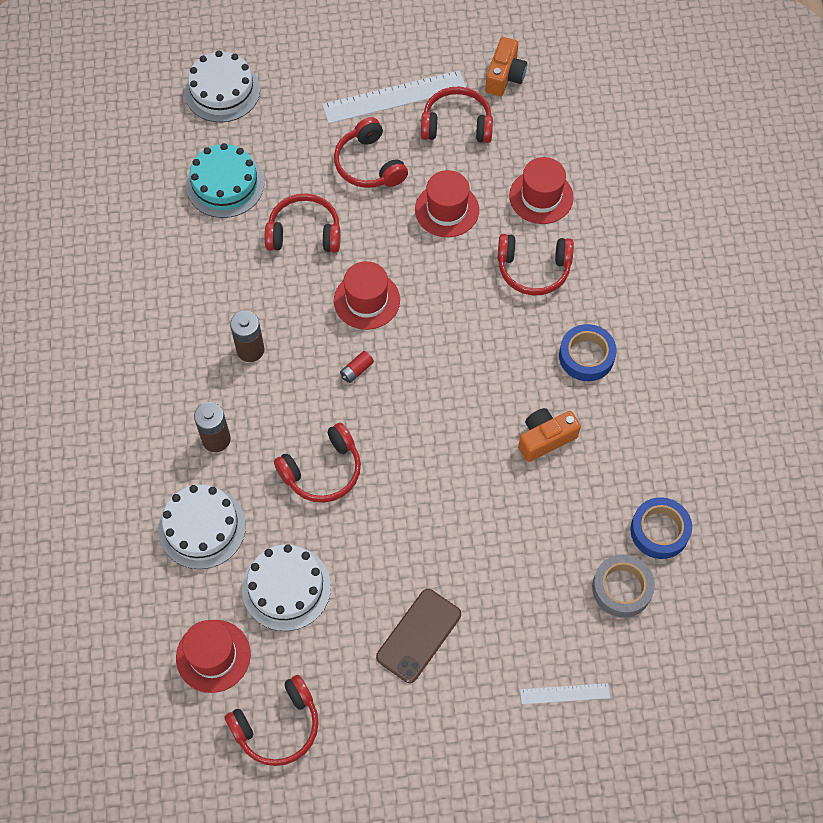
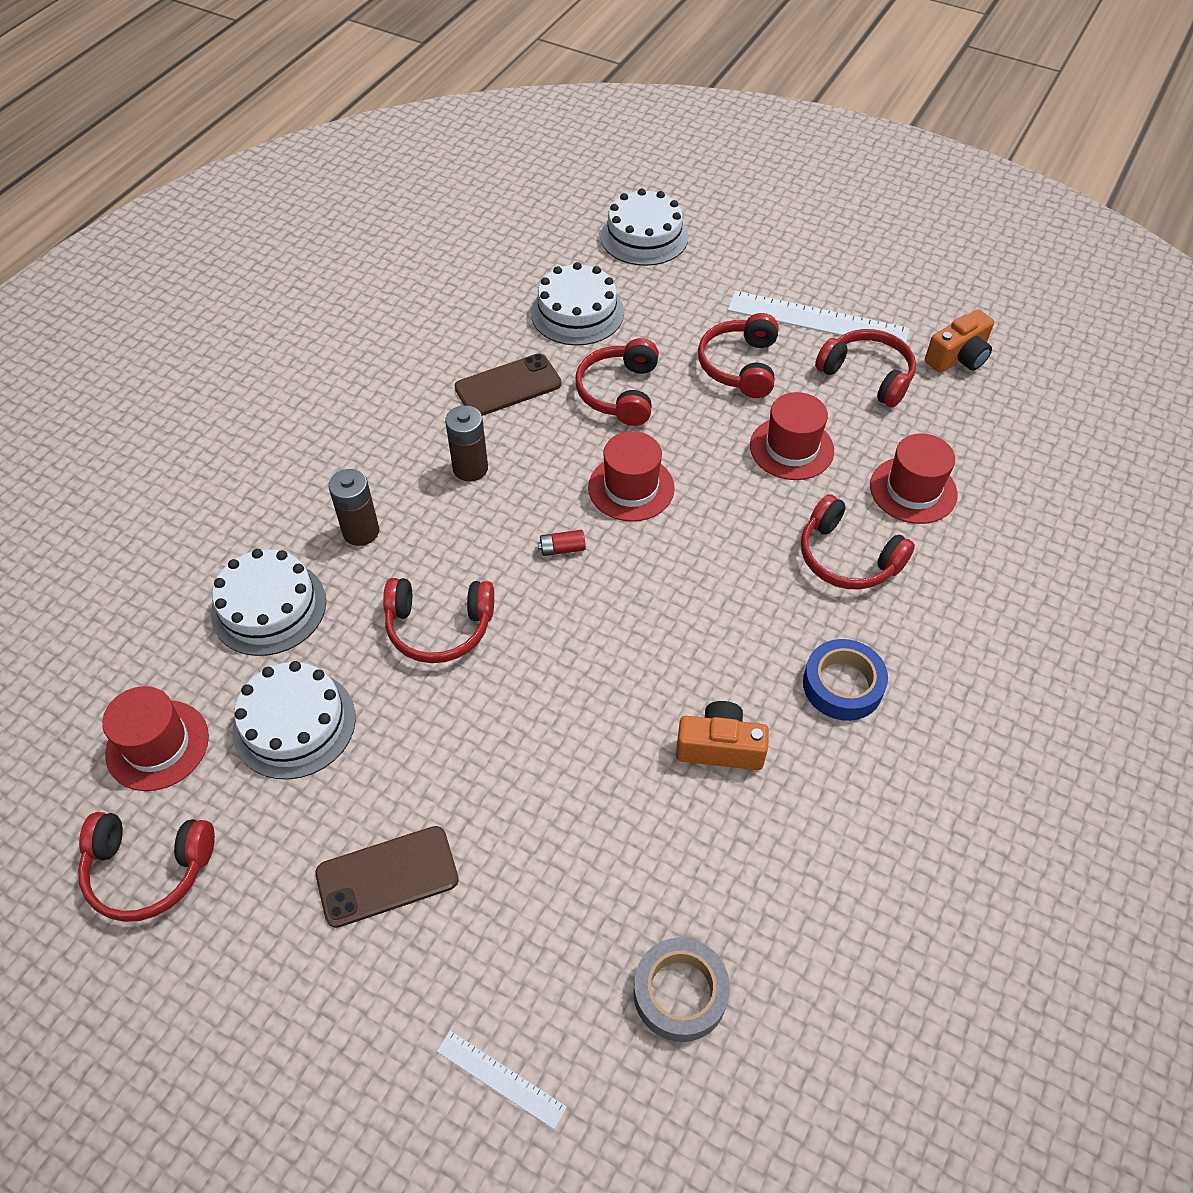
camera: 35 degrees right, 10 degrees down
(224, 272) = (508, 386): none -> brown phone
(225, 184) = (577, 313): turquoise cake -> white cake
(304, 232) = (619, 392): red headphones -> red headphones turned 120 degrees counterclockwise
(659, 531) = (785, 952): blue tape -> none

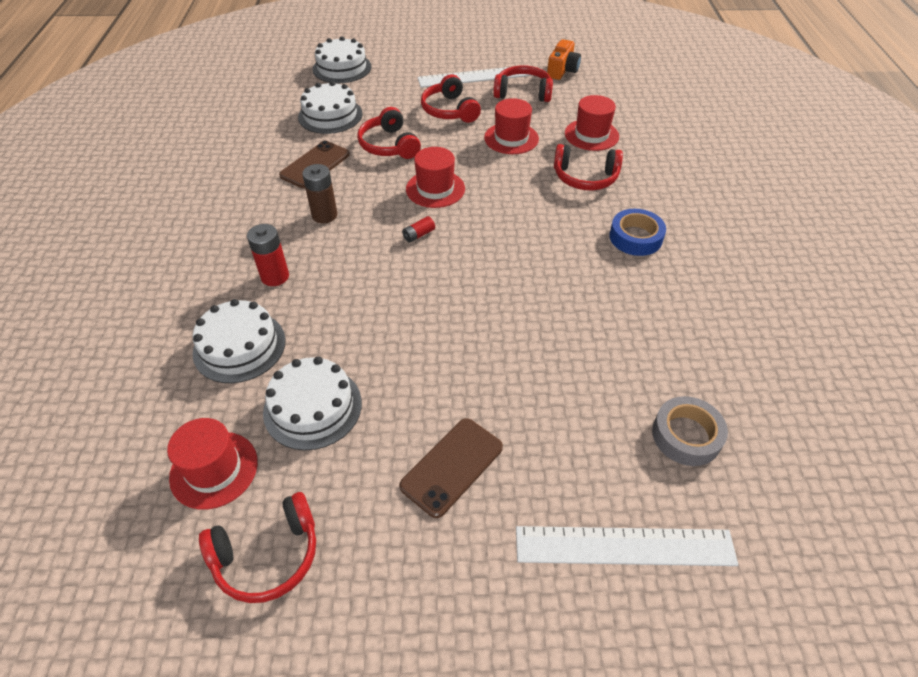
camera: 30 degrees left, 5 degrees down
(361, 532) = (275, 276): brown battery -> red battery
(439, 627) = (372, 308): red headphones -> none
(500, 1079) = (624, 546): white ruler -> white ruler, size x1.97
(720, 747) = (597, 296): orange camera -> none

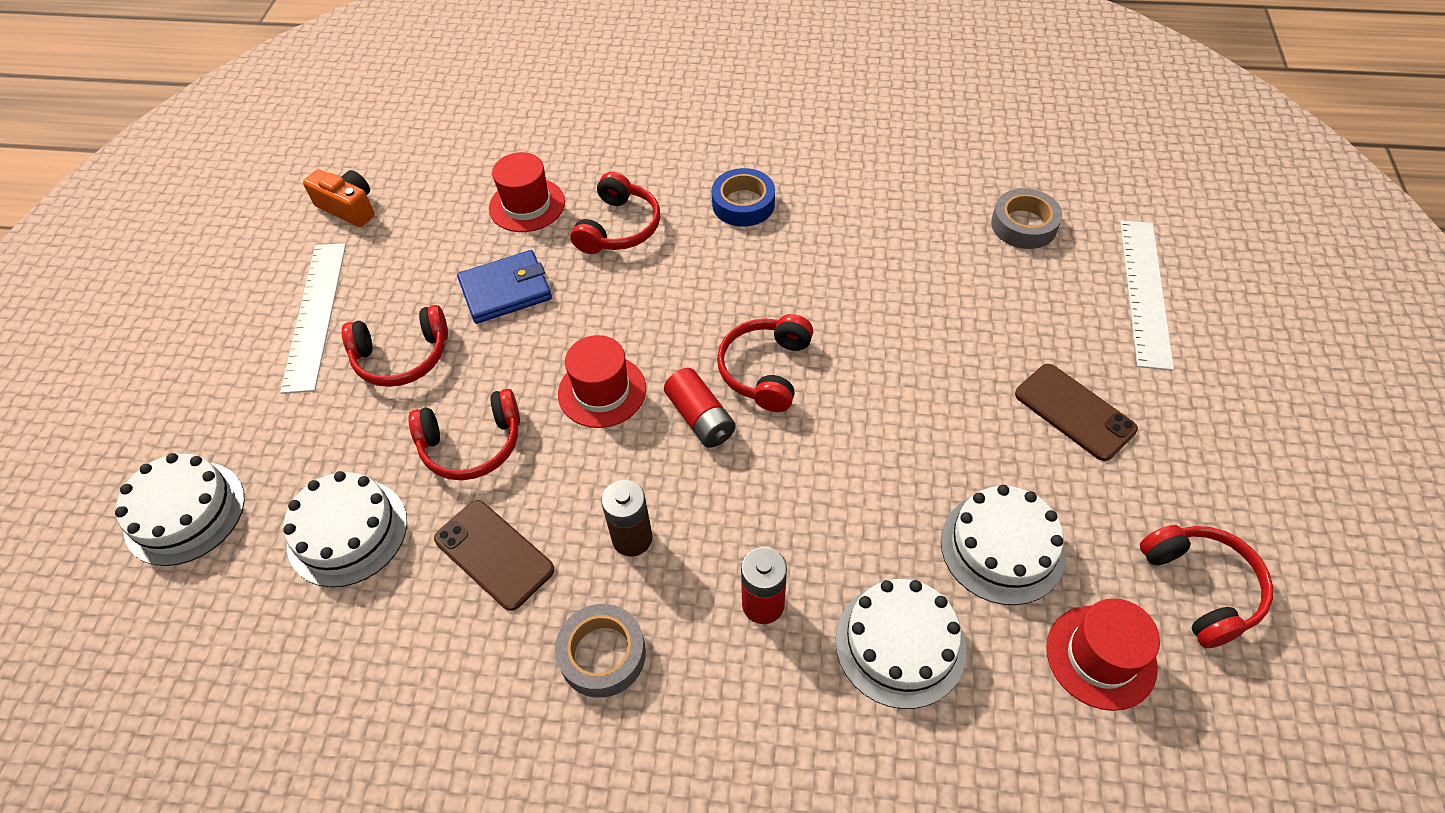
camera: 80 degrees left, 5 degrees up
(249, 213) = (602, 654): none -> grey tape
(418, 235) = (700, 418): red battery -> red battery, size x1.77
(511, 138) = (506, 290): red hat -> blue wallet
(523, 93) = (390, 261): red headphones -> red headphones (765, 370)

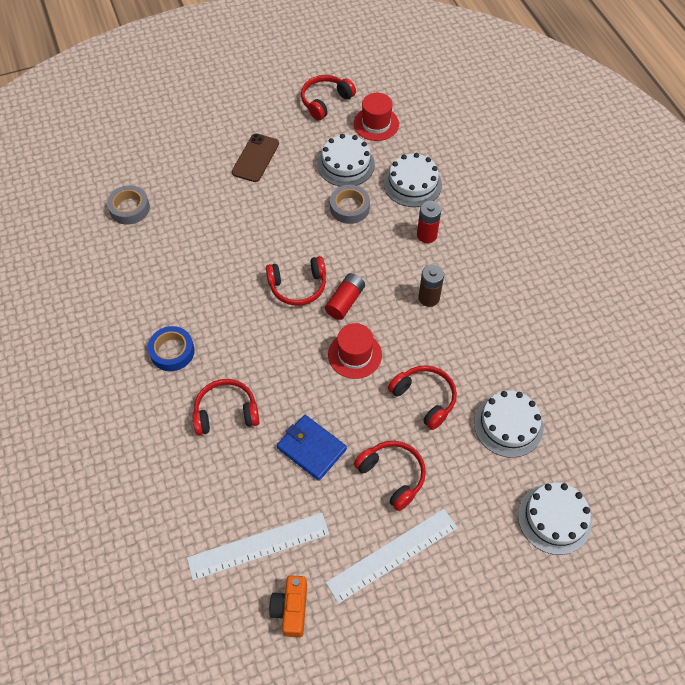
camera: 120 degrees left, 5 degrees up
(494, 554) = (474, 350): brown phone -> none
(527, 205) = (231, 482): red hat -> none
(602, 654) = (488, 282): grey tape -> grey tape (349, 207)
(1145, 292) = (160, 149): white ruler -> white ruler (258, 546)

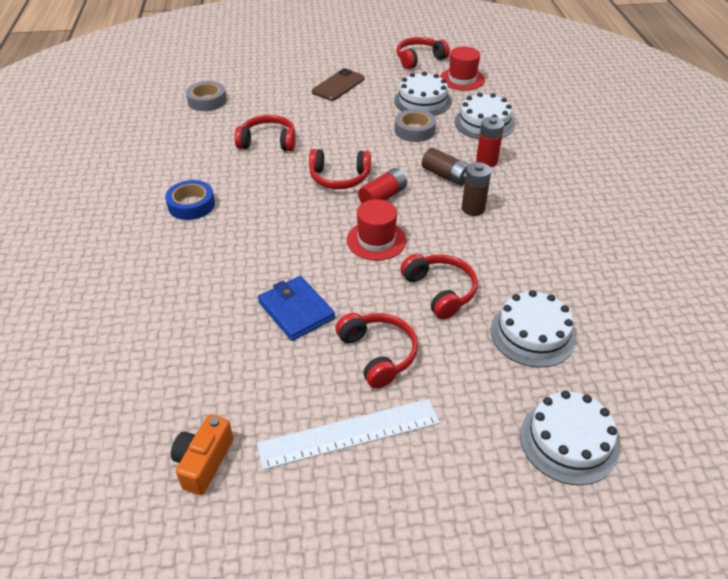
camera: 15 degrees right, 15 degrees down
(226, 412) = (220, 262): red headphones -> red headphones (268, 142)
(258, 546) = (196, 388): white ruler -> none
(394, 262) = (445, 175): none -> brown battery

